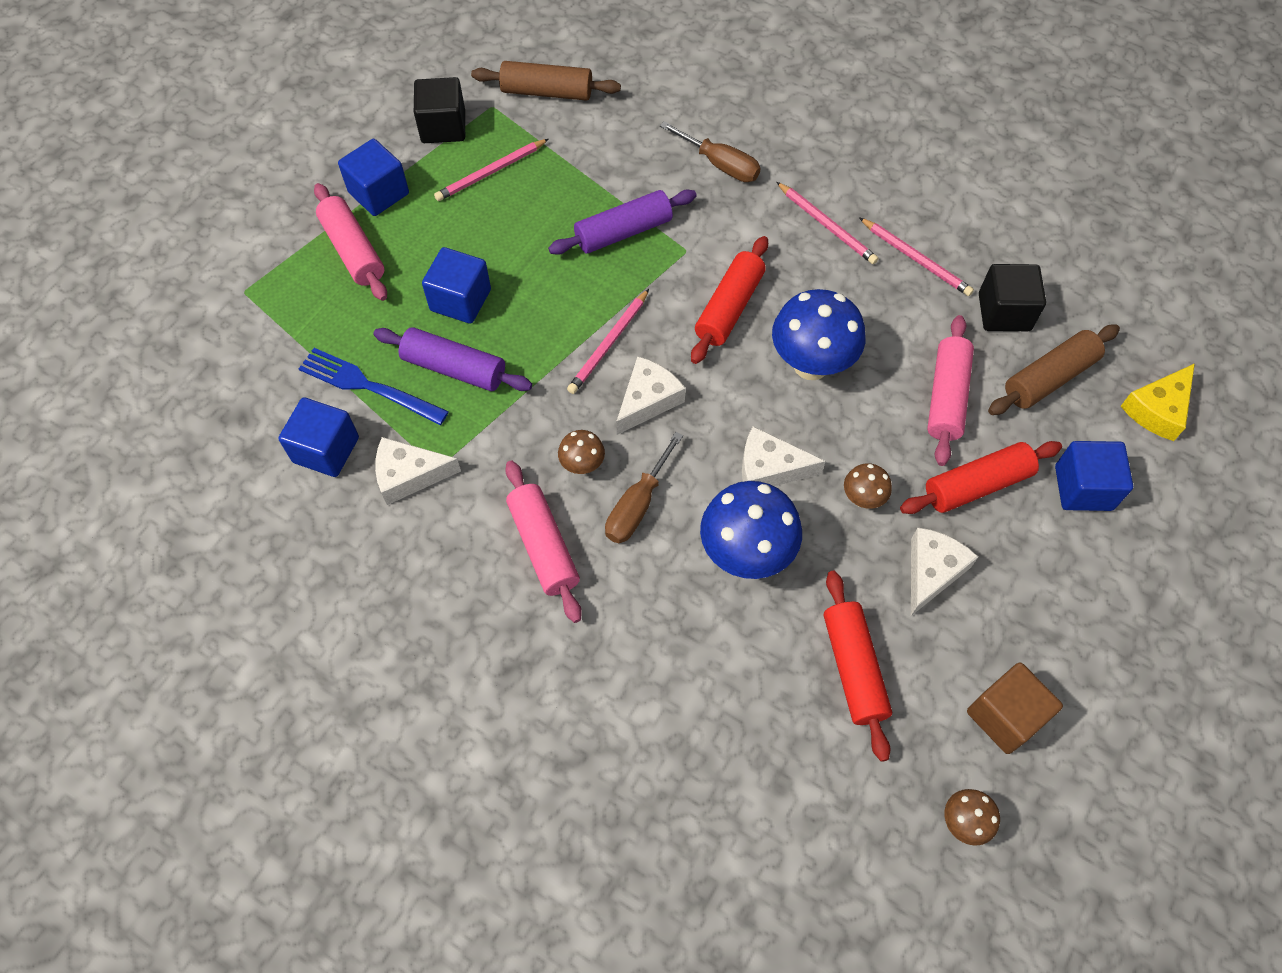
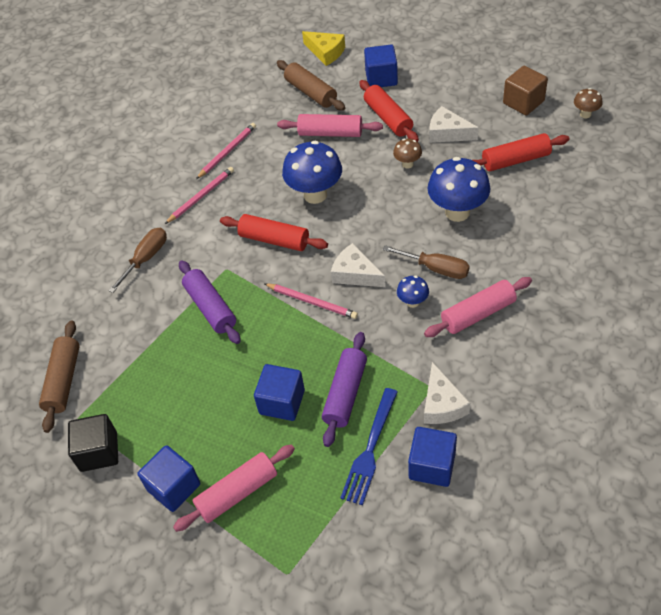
camera: 90 degrees left, 10 degrees down
(491, 172) = (151, 405): pink pencil -> none
(582, 465) = (412, 302): brown mushroom -> blue mushroom
(769, 468) = (395, 207): white cheese -> none
(1004, 312) = (266, 112): black cube -> none

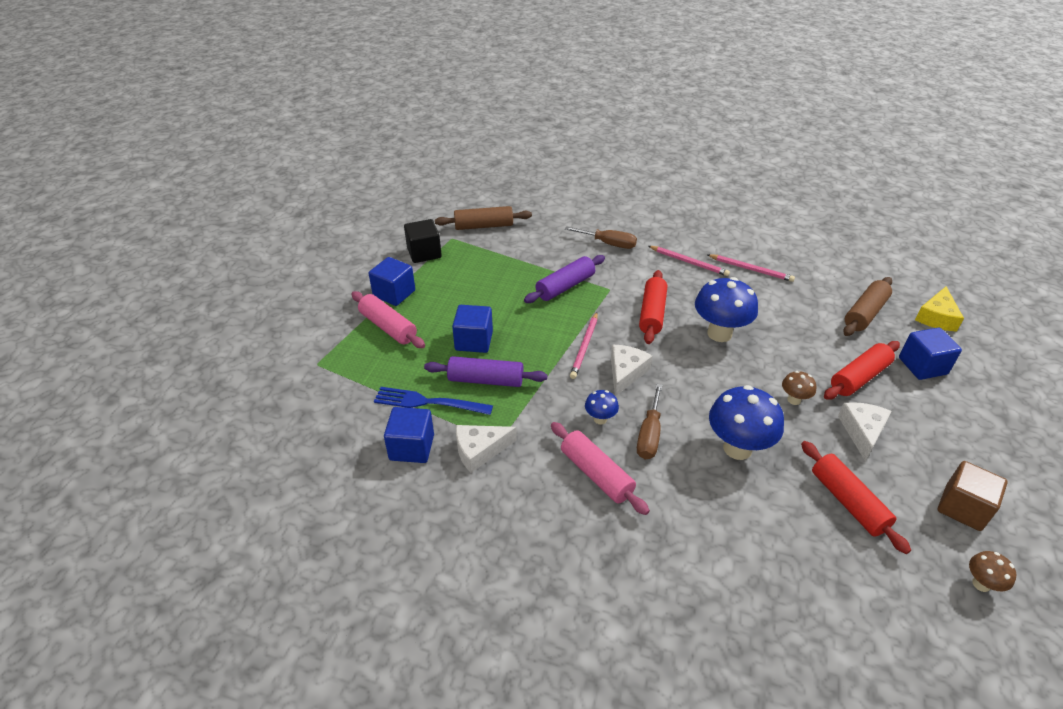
camera: 75 degrees right, 10 degrees down
(330, 133) = (811, 335): pink rolling pin -> none

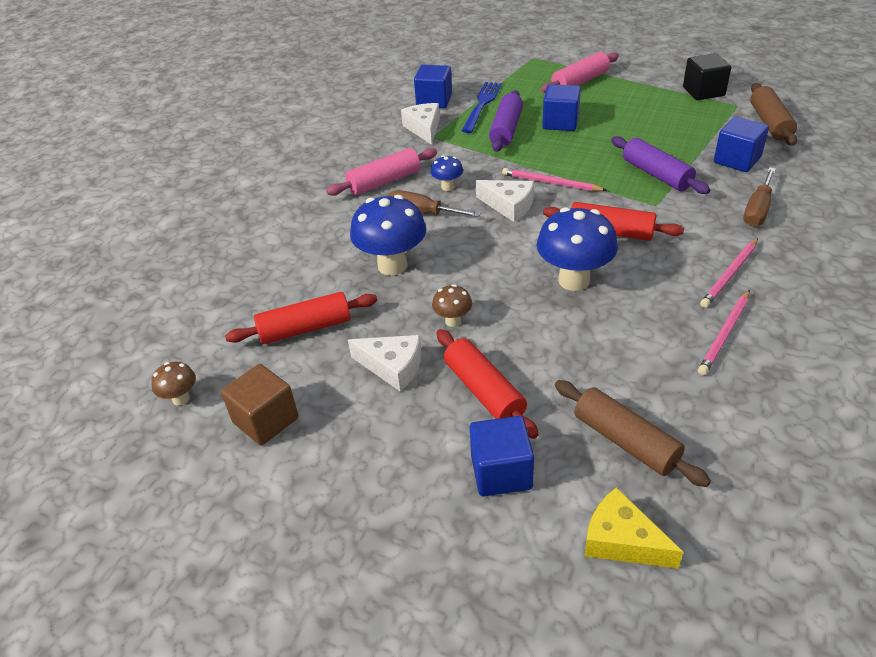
camera: 100 degrees right, 0 degrees up
(394, 293) = (630, 81): blue cube -> blue cube (737, 160)

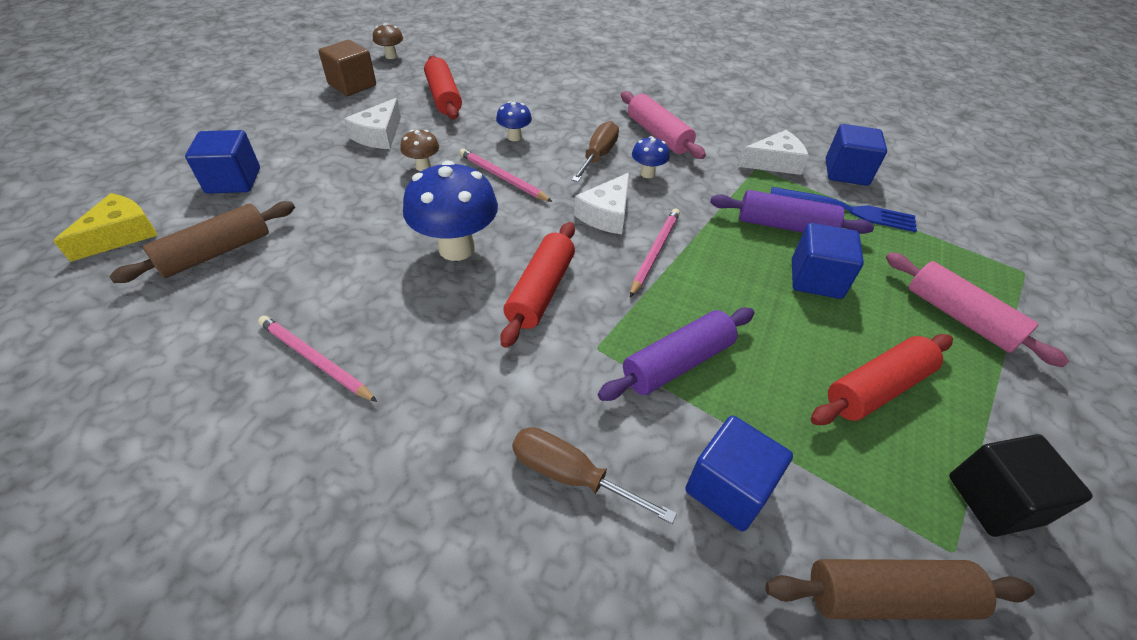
camera: 85 degrees right, 5 degrees up
(392, 265) = (514, 137): blue mushroom -> blue mushroom, size x0.49
(484, 391) = (325, 178): red rolling pin -> red rolling pin (876, 388)
(730, 275) = (422, 394): pink pencil -> pink pencil (502, 178)

